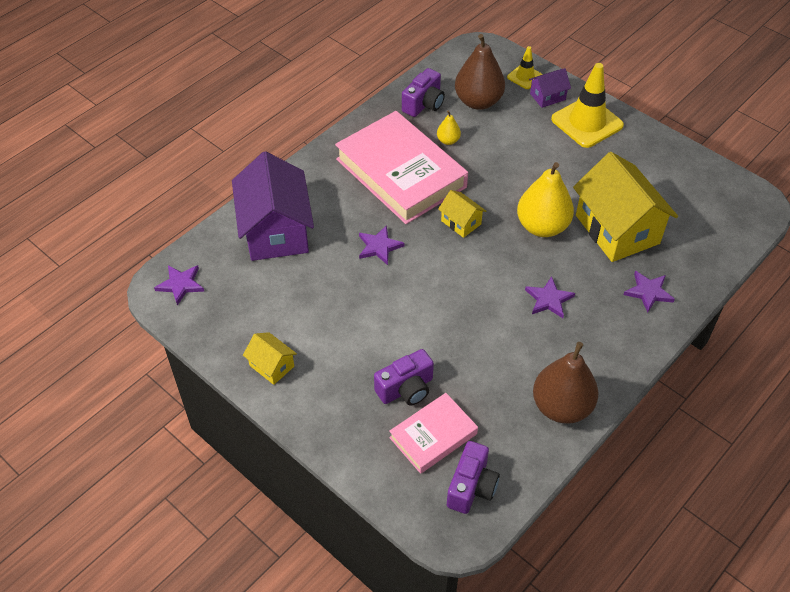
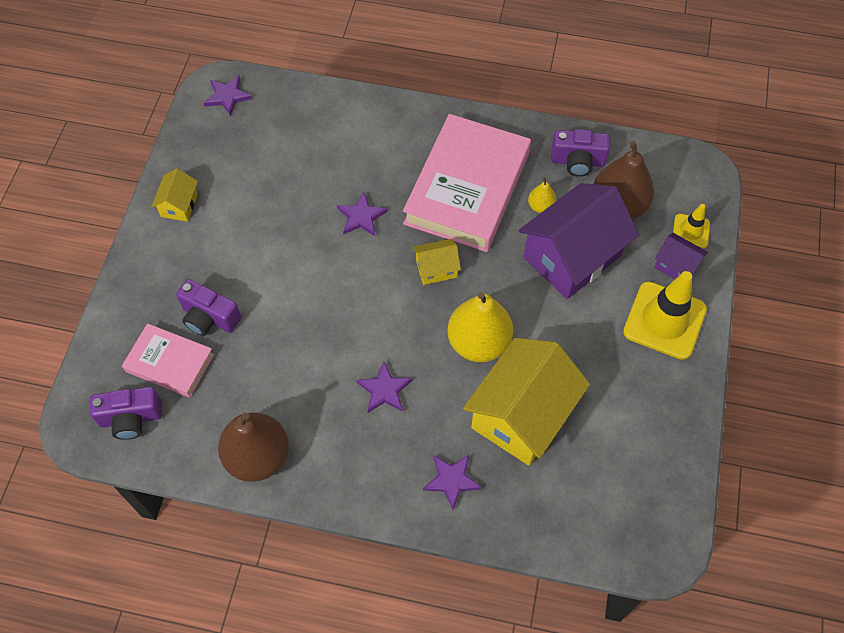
camera: 60 degrees right, 10 degrees up
(276, 231) = (329, 130): purple house -> purple house (572, 257)
(461, 222) = (436, 269): yellow house -> yellow house turned 60 degrees clockwise

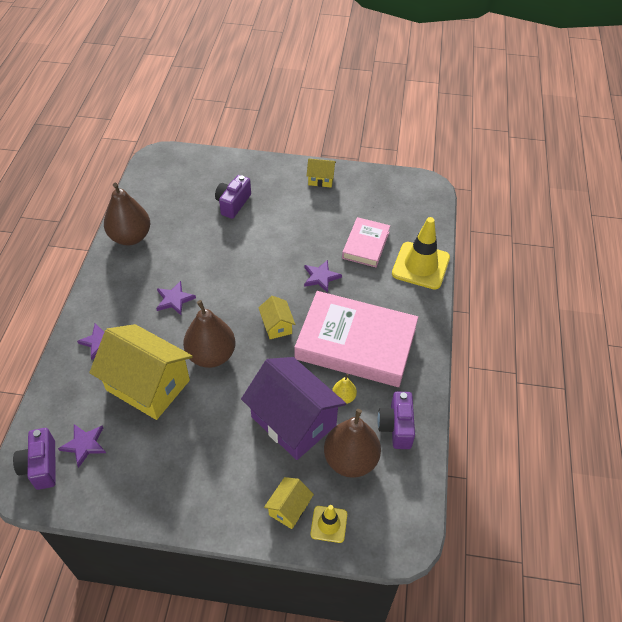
camera: 85 degrees right, 10 degrees down
(131, 418) = (162, 177): purple camera -> purple camera (41, 466)
(170, 363) = (200, 189): pink book -> pink book (366, 245)
(227, 96) = (419, 193): purple star -> purple star (84, 445)
(478, 342) = (211, 355): yellow pear -> brown pear
(664, 320) = (231, 495): yellow traffic cone -> yellow traffic cone (420, 266)
(676, 266) = (289, 508): purple house -> yellow house

